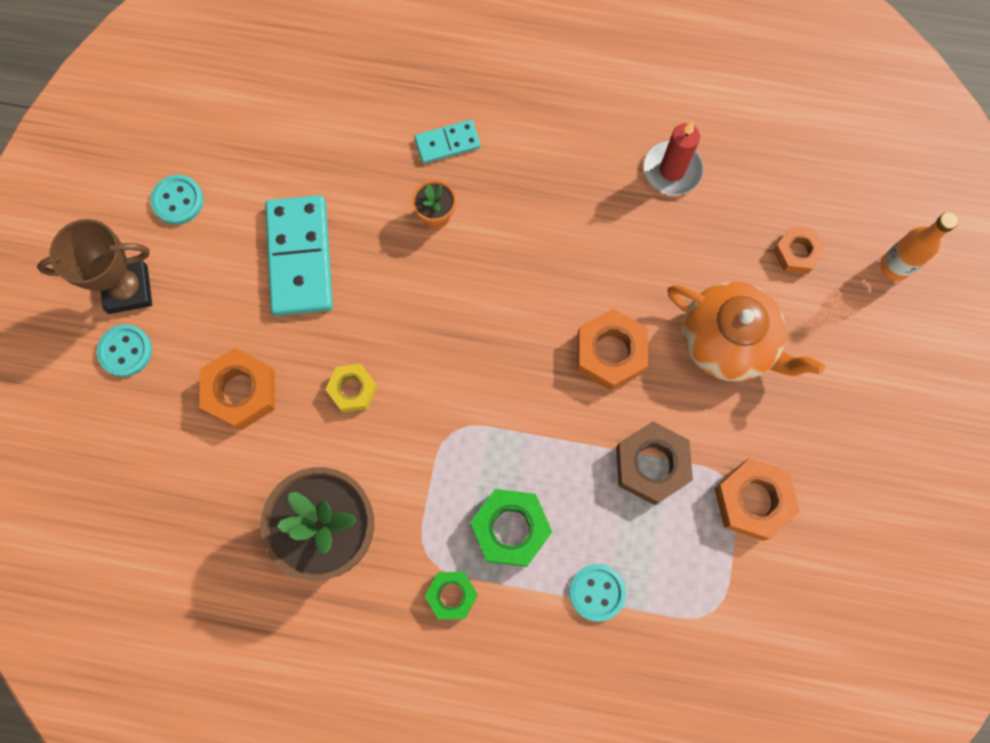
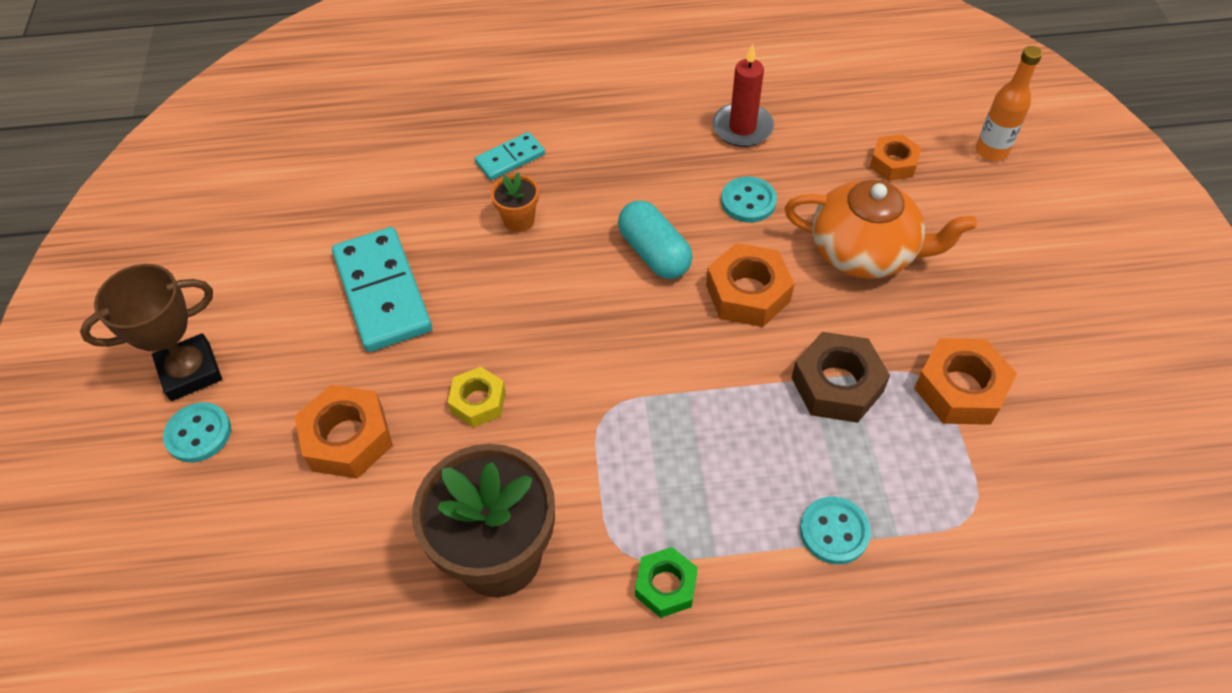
camera: 15 degrees left, 20 degrees down
(178, 200) = (232, 275): turquoise button -> turquoise button (748, 201)
(510, 529) = (708, 493): green nut -> none
(544, 287) = (654, 253): none -> turquoise capsule

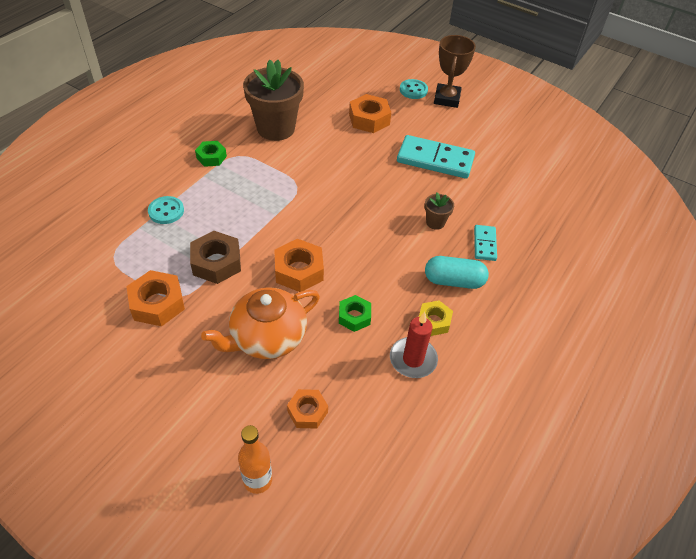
camera: 125 degrees right, 5 degrees down
(478, 402) = (345, 156): yellow nut -> yellow nut (433, 321)
(519, 220) = (435, 222): orange flower pot -> brown flower pot
(654, 253) = (361, 255): turquoise capsule -> turquoise capsule (454, 281)
(748, 201) = (354, 316): turquoise button -> green nut

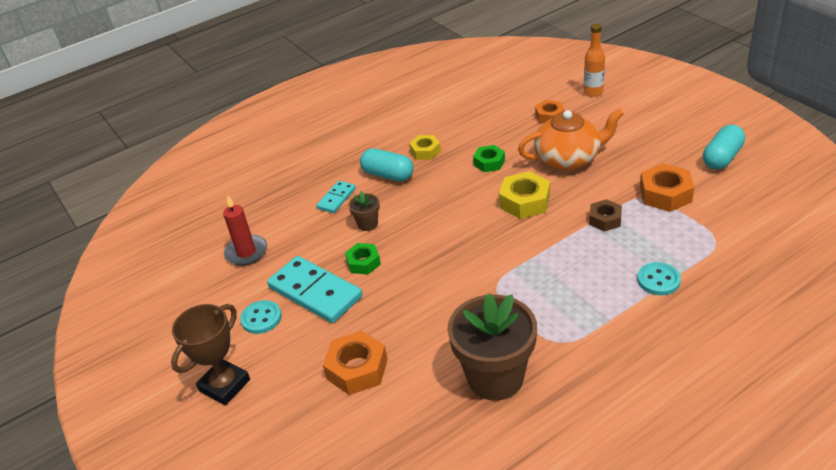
camera: 150 degrees left, 10 degrees down
(89, 369) = (722, 158): none -> turquoise capsule
(211, 157) = (596, 345): green nut -> green nut (363, 263)
(216, 263) = (605, 219): brown nut -> brown nut, size x0.64
(299, 271) = (524, 201): orange nut -> yellow nut
(413, 90) = (259, 412): turquoise button -> turquoise button (261, 318)
(413, 359) = (457, 132): red candle -> red candle (246, 252)

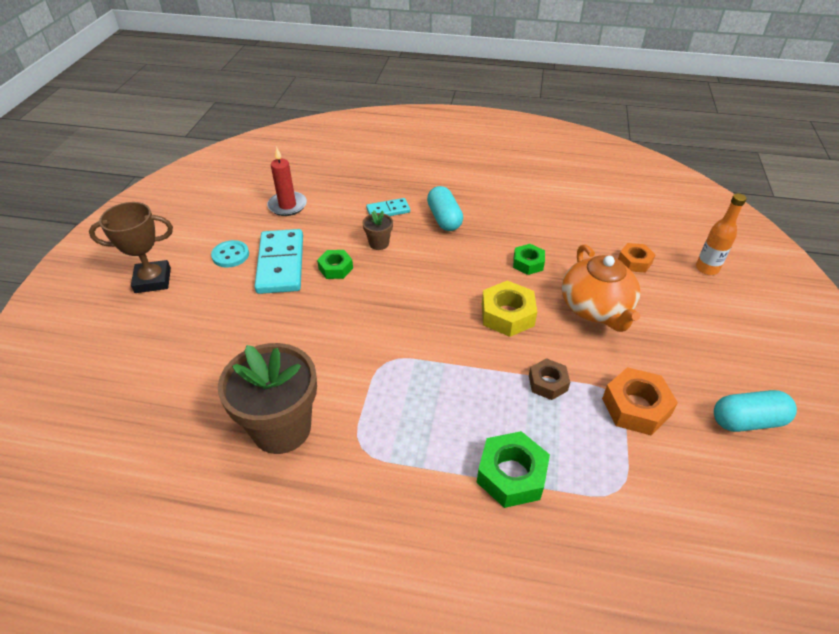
camera: 40 degrees right, 5 degrees up
(357, 369) = (222, 337): orange nut -> none
(425, 151) = (495, 220): yellow nut -> none
(568, 159) = (596, 308): orange teapot -> orange teapot turned 45 degrees clockwise
(658, 280) = (511, 474): turquoise button -> green nut

